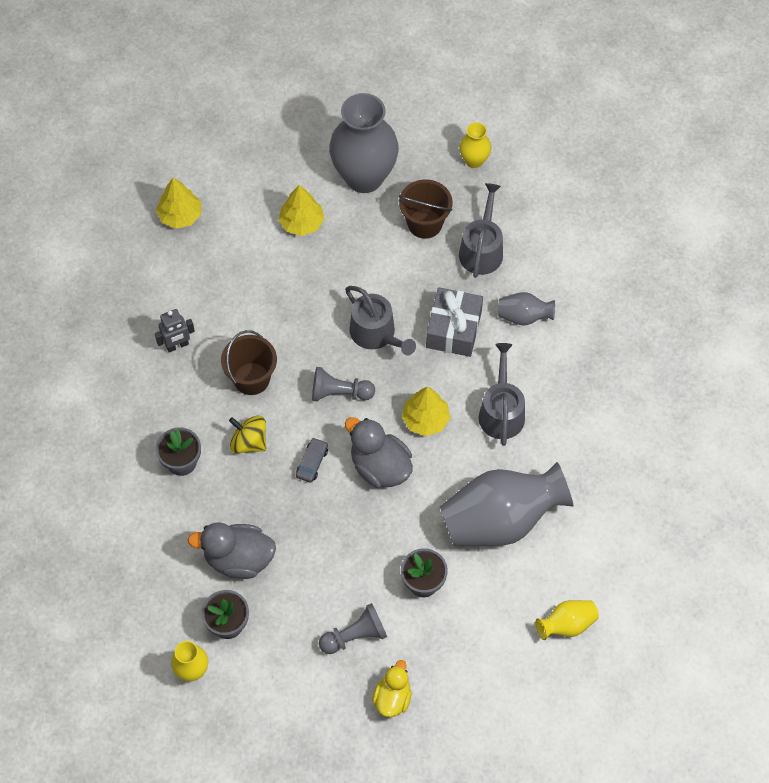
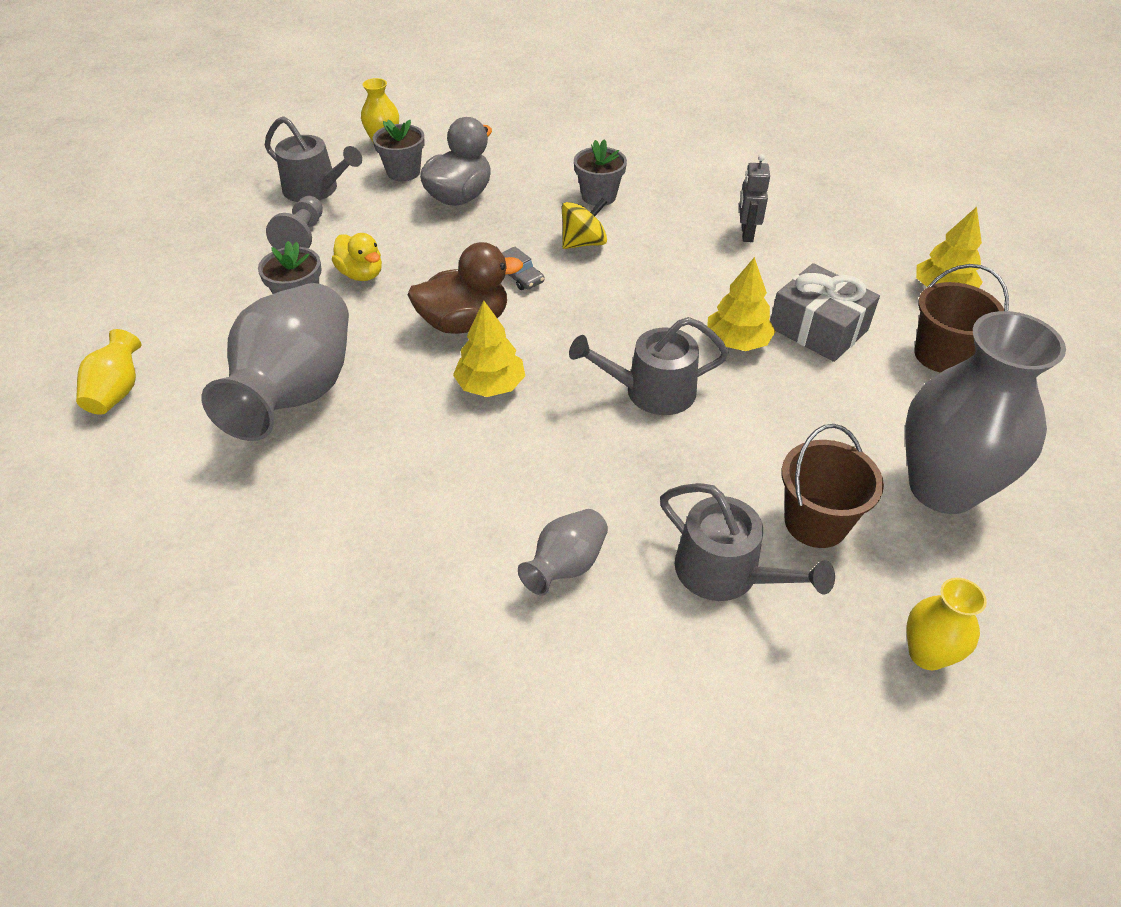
camera: 120 degrees right, 15 degrees down
(251, 378) = (663, 270): brown bucket -> brown bucket (941, 355)
(302, 223) = (881, 390): yellow tree -> yellow tree (737, 342)
(339, 393) = (590, 328): grey pawn -> none
(380, 467) = (464, 323): grey duck -> brown duck
(392, 698) = (216, 237): yellow duck -> yellow duck (361, 274)
(453, 329) = (603, 472): grey gift -> grey gift (818, 329)
(501, 411) = (436, 463): grey watering can -> grey watering can (316, 190)

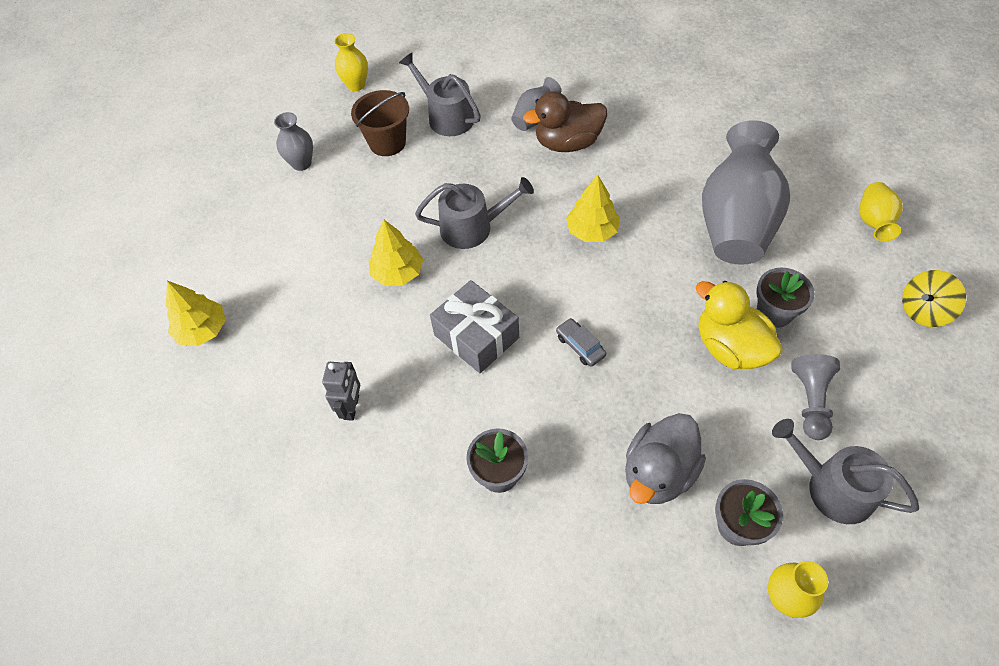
camera: 175 degrees left, 10 degrees up
(361, 274) = (730, 347): yellow duck -> yellow duck, size x1.54
(464, 323) = (621, 290): brown duck -> brown duck (567, 143)
(583, 243) = (518, 393): yellow spinning top -> yellow spinning top (923, 310)
(818, 329) = (328, 286): grey gift -> grey gift (476, 336)
(941, 355) = (244, 262): brown bucket -> none
(943, 488) = (301, 163): grey vase -> grey vase, size x0.47

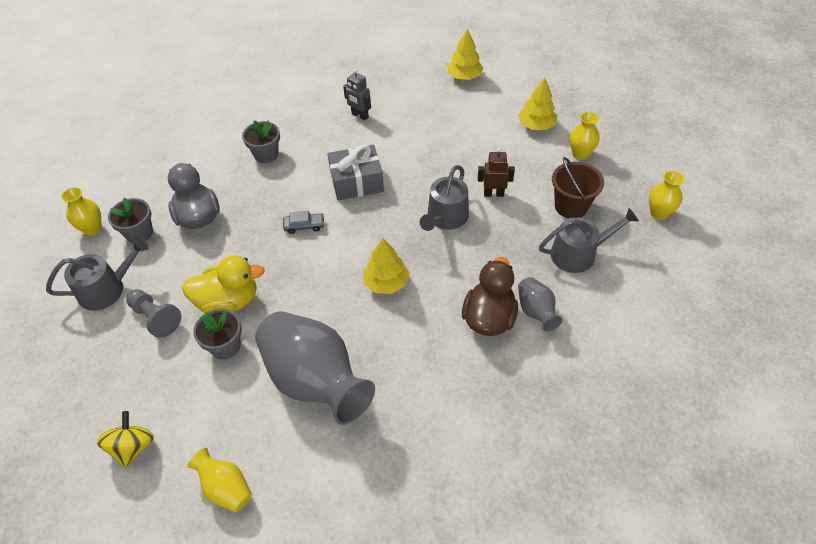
camera: 120 degrees right, 5 degrees down
(301, 163) = (580, 154): grey vase -> yellow vase
(398, 273) = (437, 166): yellow tree -> yellow tree (536, 125)
(409, 205) = (493, 193): none -> brown robot

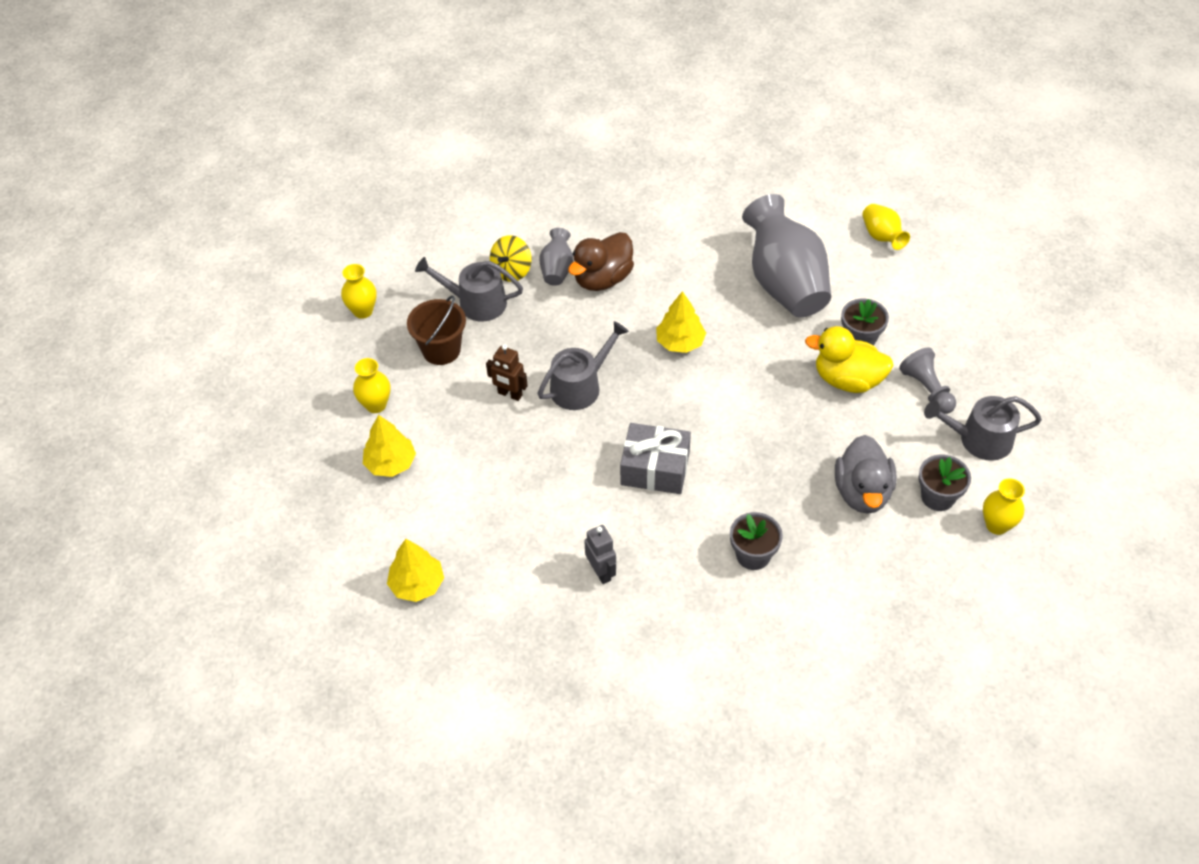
camera: 155 degrees left, 0 degrees up
(133, 447) = (957, 287): yellow spinning top -> yellow spinning top (512, 271)
(304, 226) = (740, 434): grey car -> none

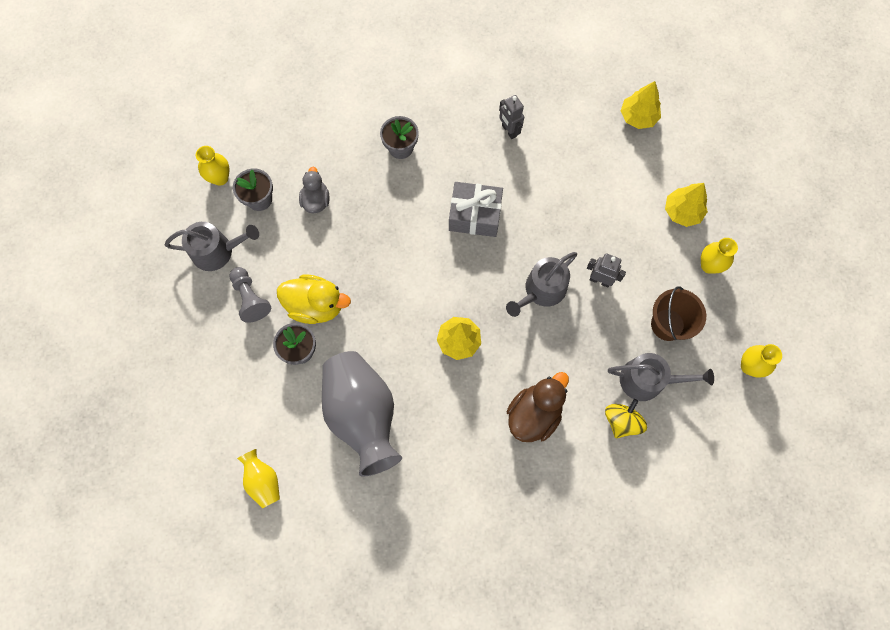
camera: 175 degrees right, 20 degrees up
(510, 394) = (600, 280): brown robot -> grey robot
(557, 269) = (578, 425): grey vase -> none
(862, 492) = (316, 201): grey duck -> grey duck, size x0.65

